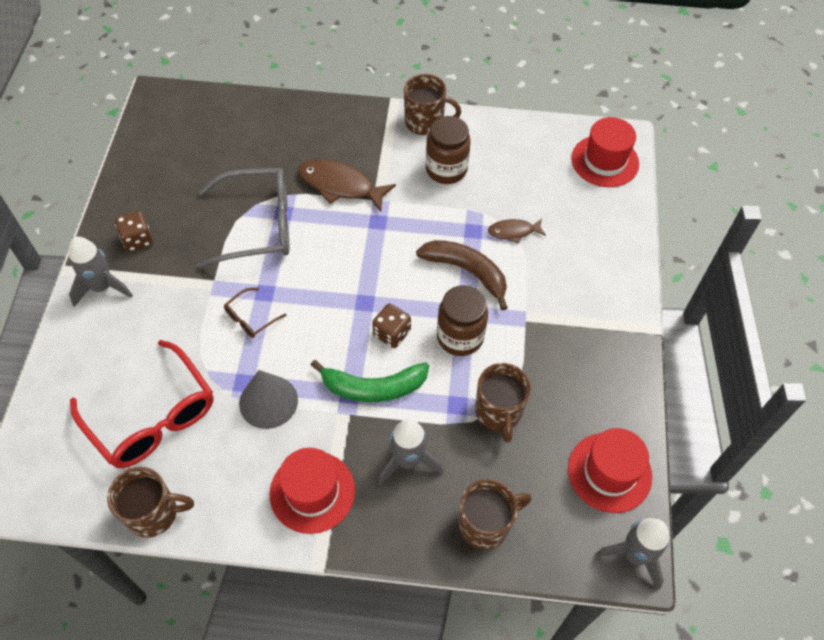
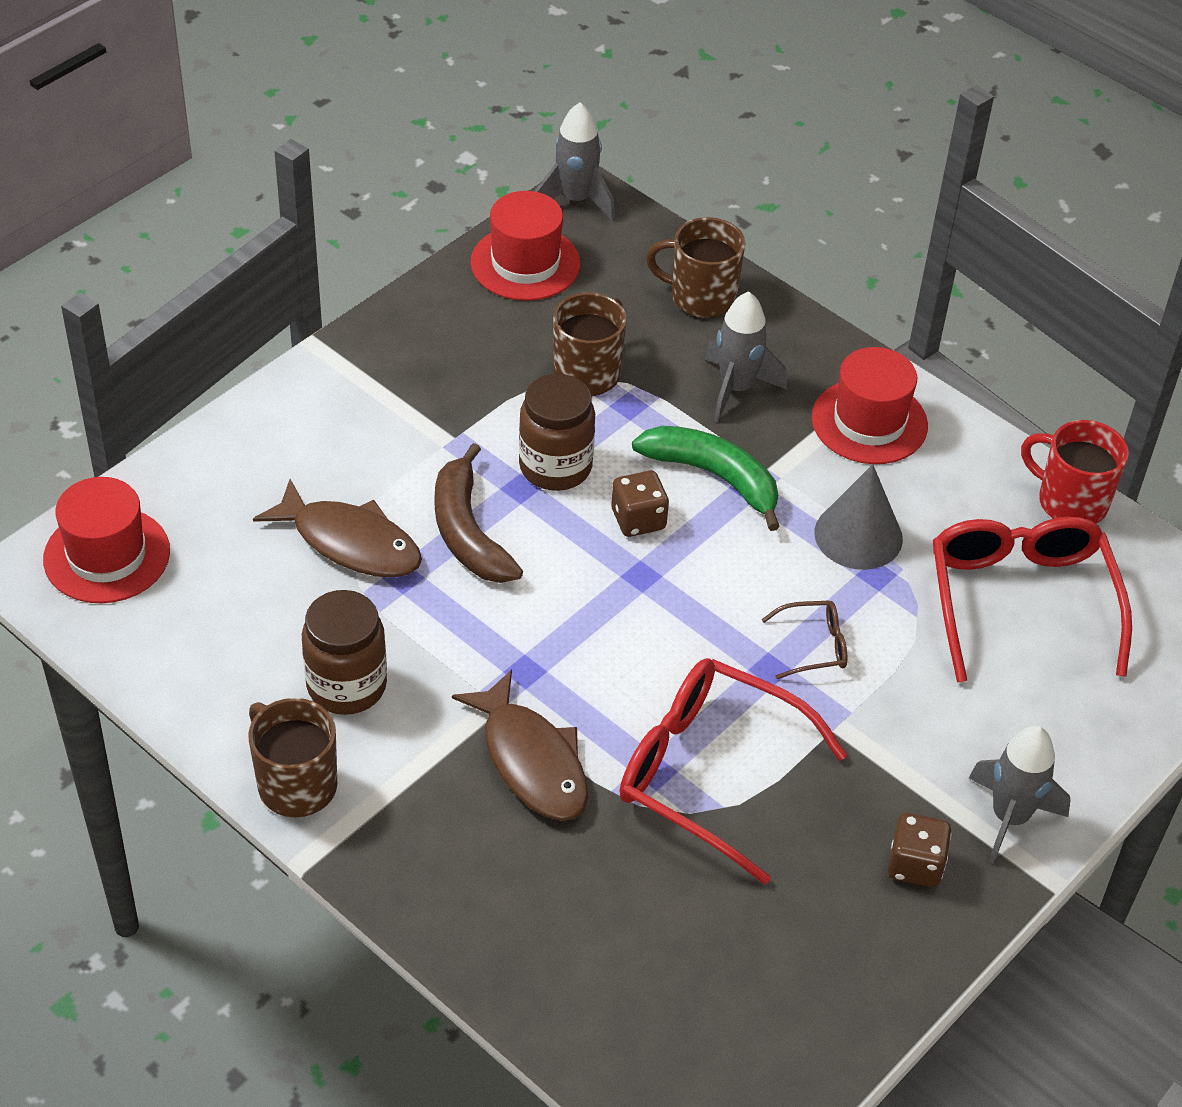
camera: 145 degrees left, 10 degrees down
(154, 513) = (1070, 502): brown mug -> red mug
(258, 226) = (710, 773): grey glasses -> red glasses
(513, 232) = (350, 542): brown fish -> brown fish, size x1.79

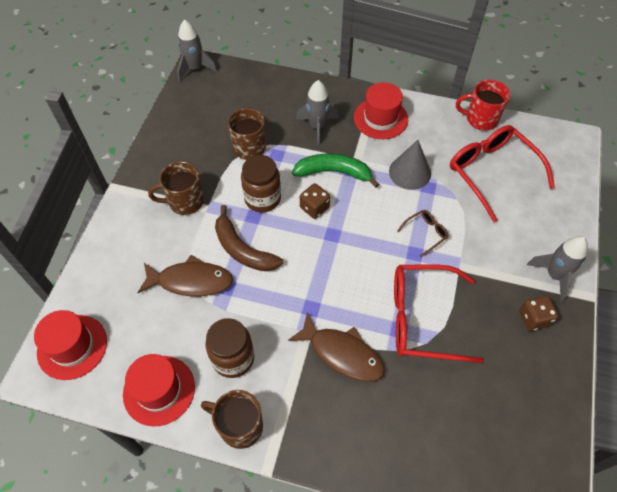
camera: 25 degrees left, 10 degrees up
(525, 263) = (190, 107): red hat -> red hat (159, 390)
(701, 297) = (276, 91): brown mug -> brown mug (185, 202)

